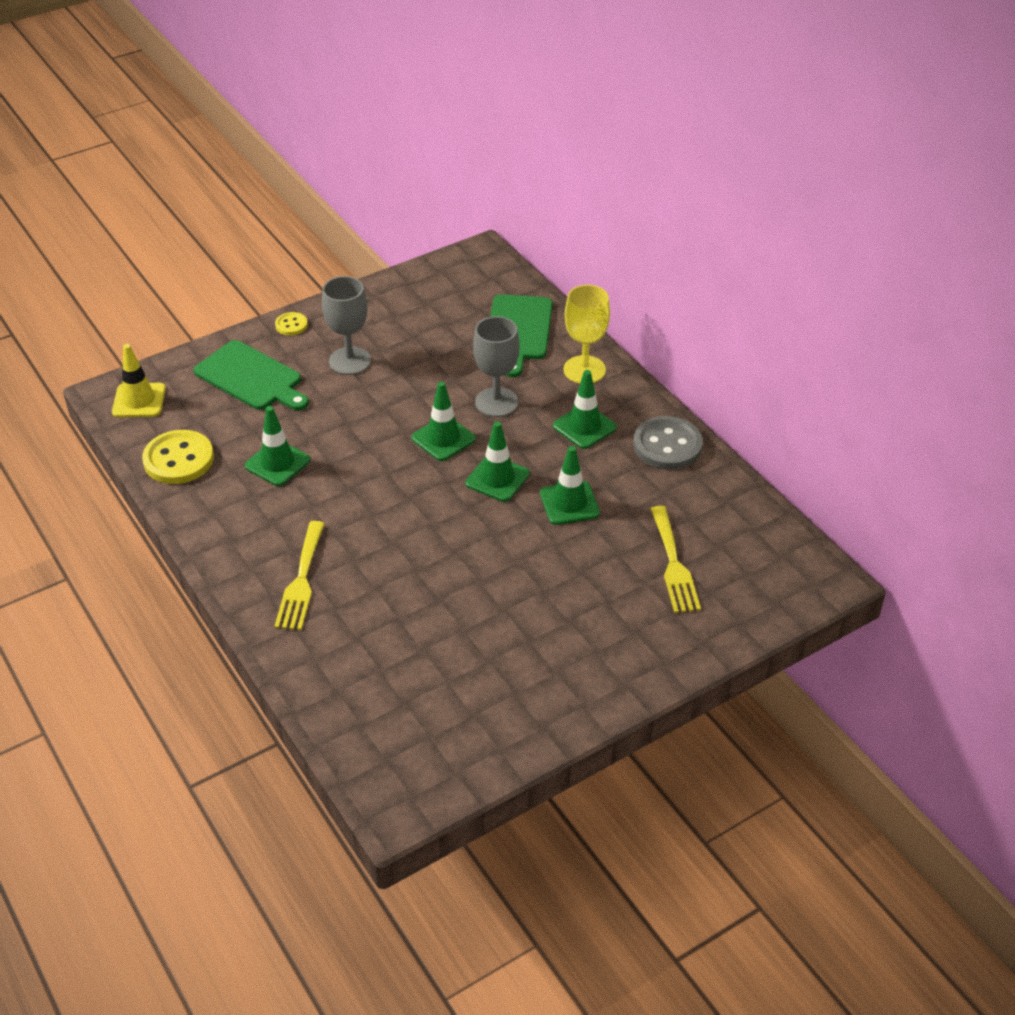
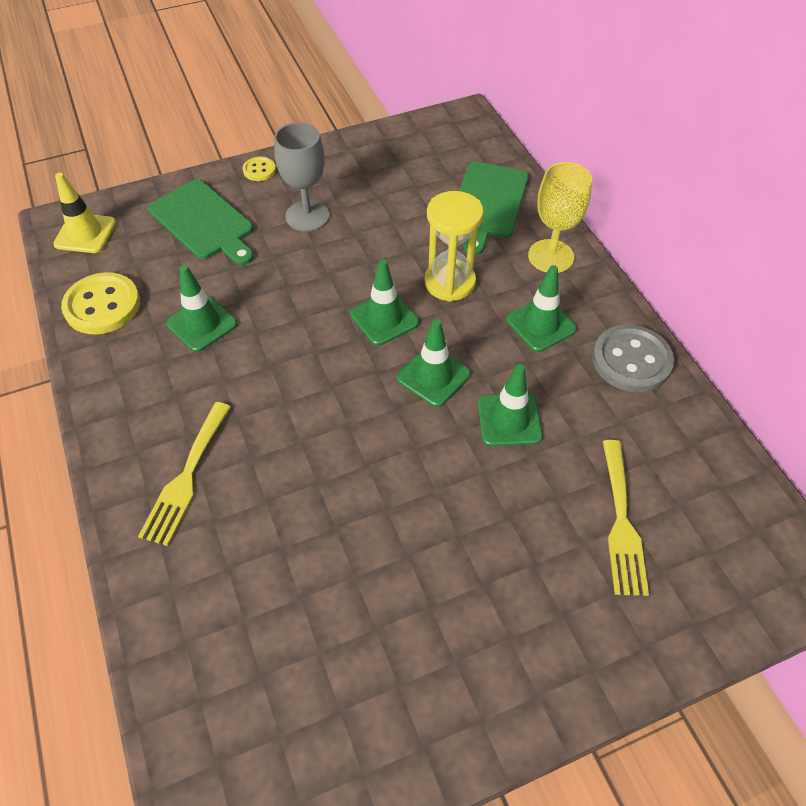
camera: 10 degrees right, 10 degrees up
(496, 402) = (450, 282): grey goblet -> yellow hourglass

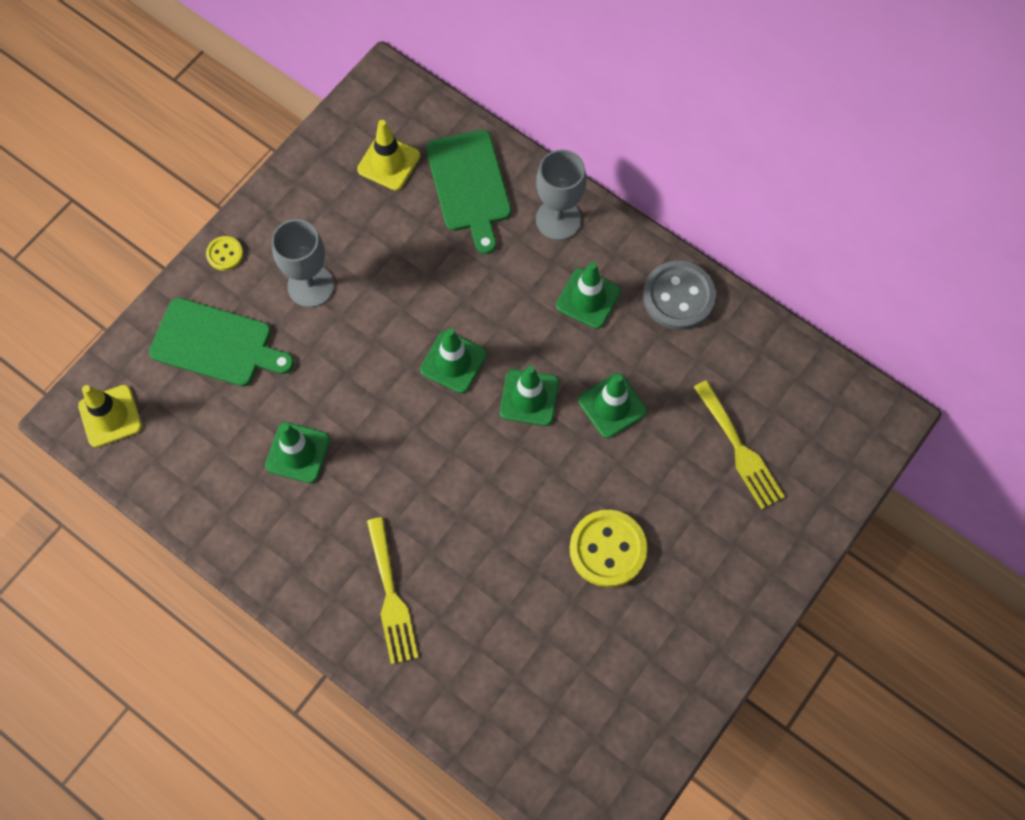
camera: 30 degrees left, 15 degrees up
(102, 306) = (192, 483): yellow button -> yellow button (607, 549)
(431, 164) = (388, 162): none -> yellow traffic cone
(450, 282) = (487, 294): yellow hourglass -> none
(550, 256) = (558, 219): yellow goblet -> grey goblet

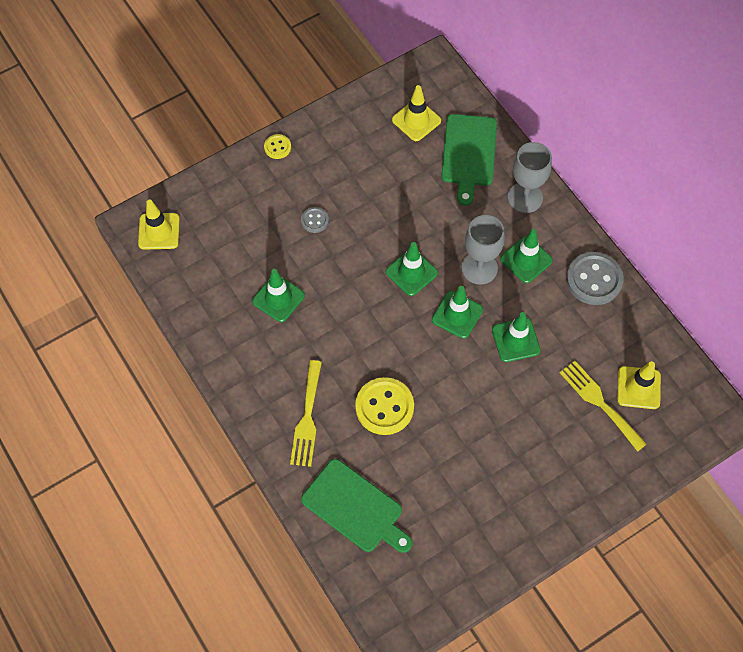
camera: 20 degrees right, 5 degrees down
(216, 344) = (249, 206): green cutting board -> green cutting board (355, 508)
(307, 335) = (314, 220): none -> grey button
(310, 286) = (329, 188): grey goblet -> grey goblet (479, 268)
(607, 549) = (475, 439): yellow button -> yellow button (384, 407)
(740, 449) = (599, 402): yellow fork -> yellow fork turned 150 degrees clockwise
(779, 415) = (638, 388): none -> yellow traffic cone

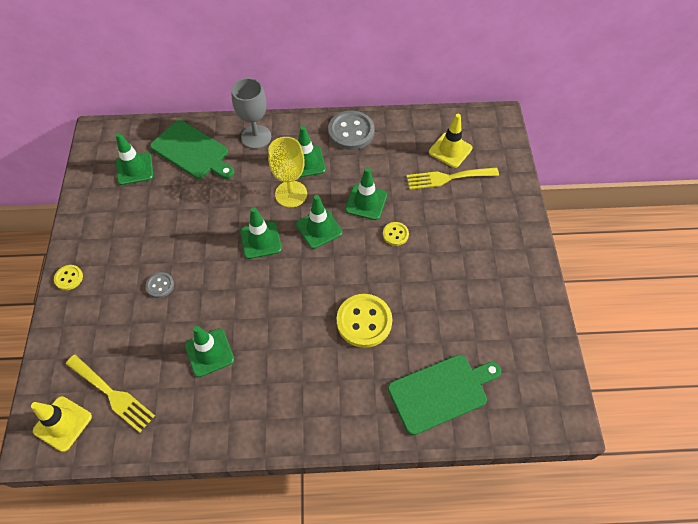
camera: 60 degrees left, 5 degrees down
(307, 418) = (337, 388): yellow fork -> yellow fork (112, 394)
(416, 120) = (134, 169): yellow traffic cone -> green traffic cone
(479, 268) = (291, 194): grey goblet -> yellow goblet
(496, 386) = (395, 234): none -> yellow button

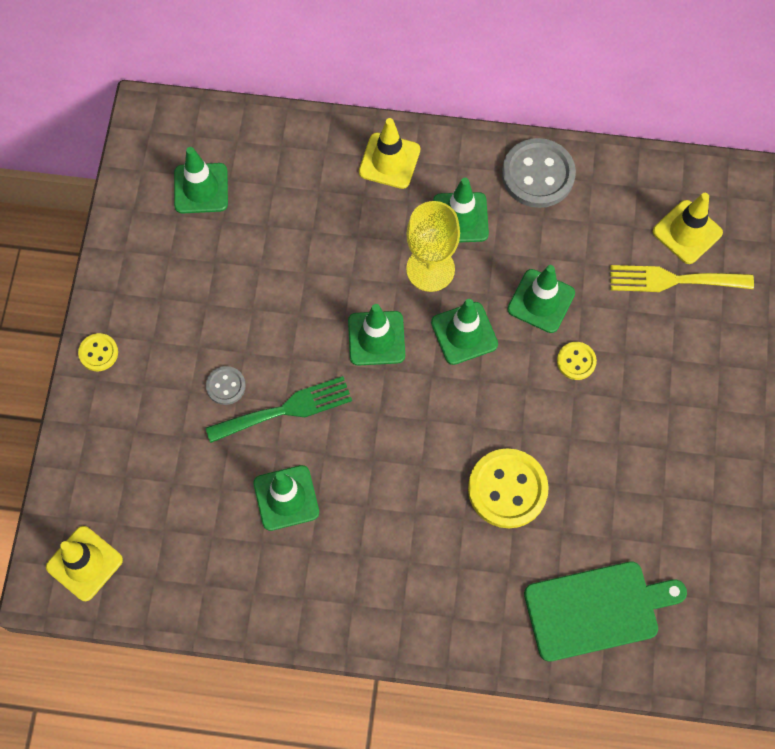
camera: 10 degrees right, 10 degrees up
(112, 394) = (151, 535): yellow fork -> none
(192, 151) = (289, 171): green cutting board -> none
(204, 294) = (286, 409): none -> green fork
(256, 137) = (389, 161): grey goblet -> yellow traffic cone

